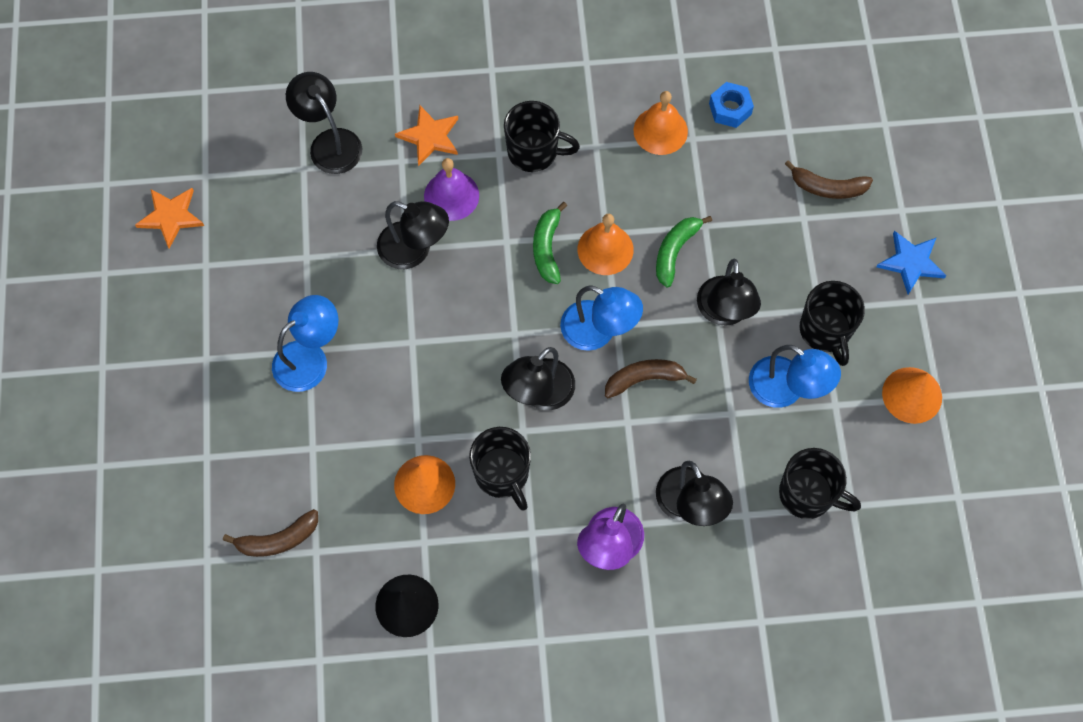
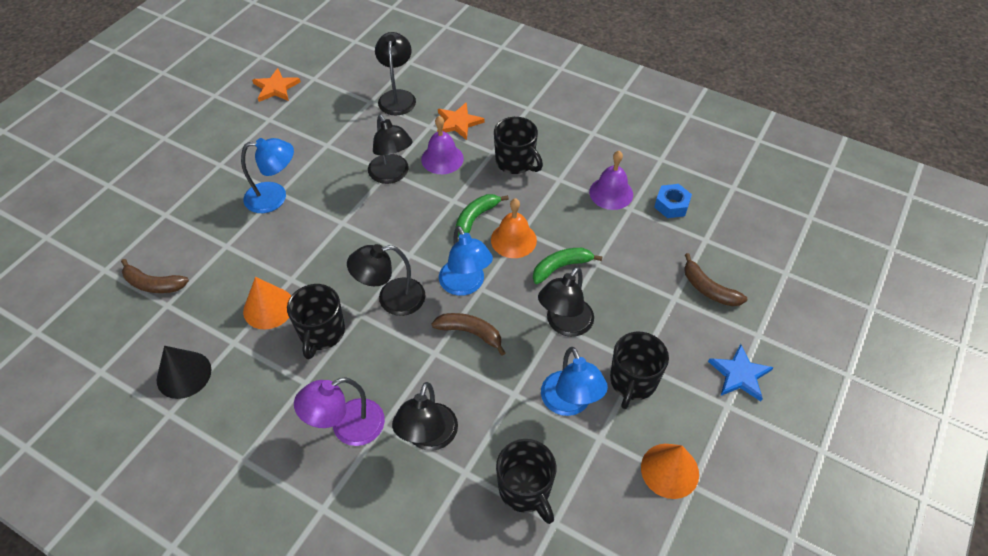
camera: 35 degrees right, 15 degrees down
(660, 130) = (611, 193): orange bell -> purple bell

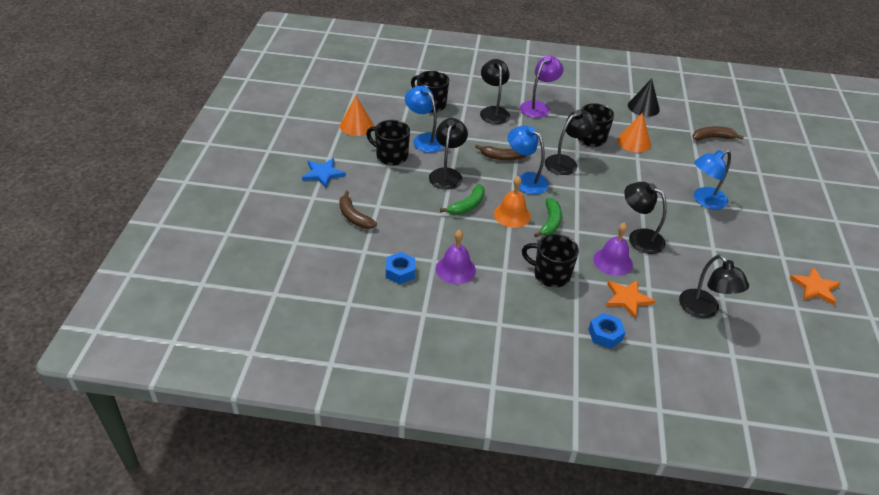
camera: 155 degrees right, 10 degrees down
(503, 101) = (605, 334): none -> blue nut
(632, 381) = (391, 156): black mug -> black mug turned 60 degrees counterclockwise
(708, 289) = (354, 217): brown banana -> brown banana turned 150 degrees counterclockwise

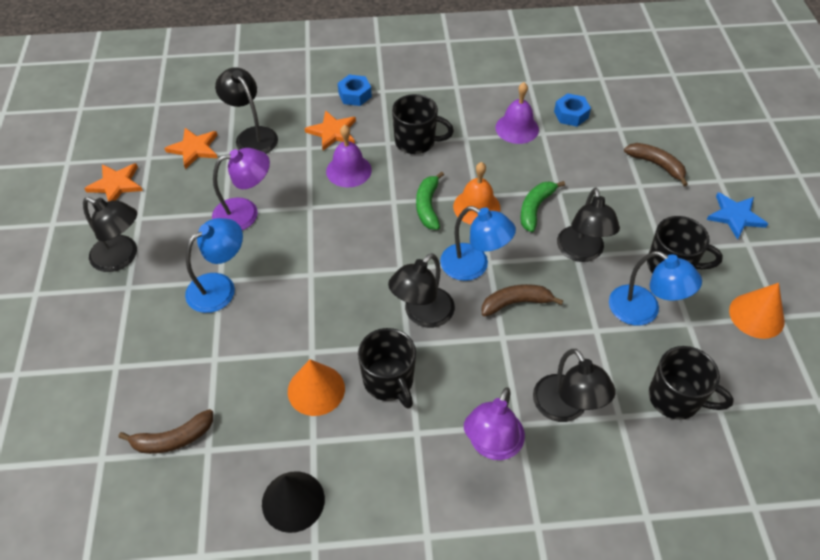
camera: 170 degrees right, 10 degrees up
(639, 238) = (316, 208): black lamp -> black lamp (122, 257)
(696, 245) = (245, 212): none -> purple lamp
(756, 307) = (194, 149): none -> orange star

